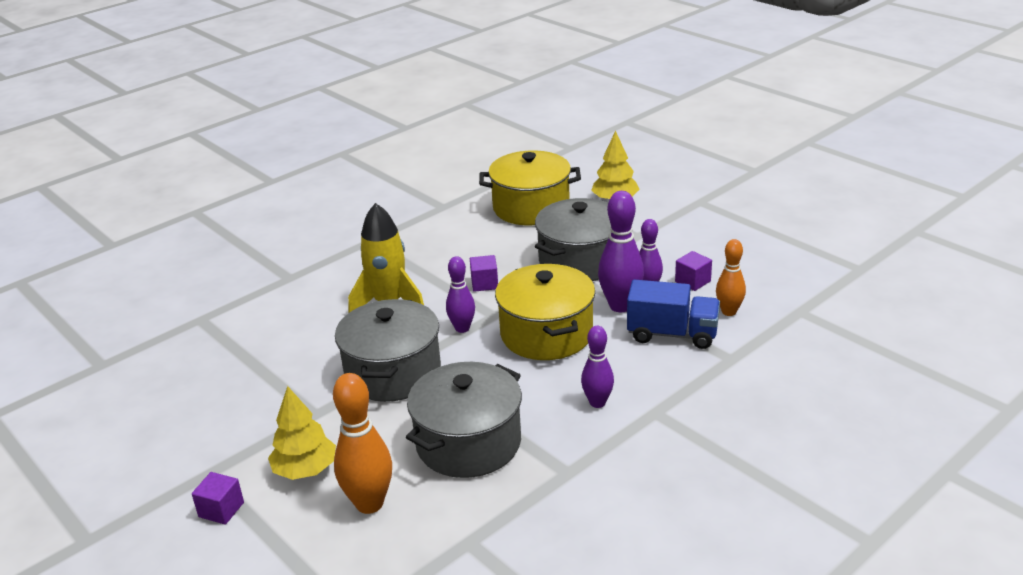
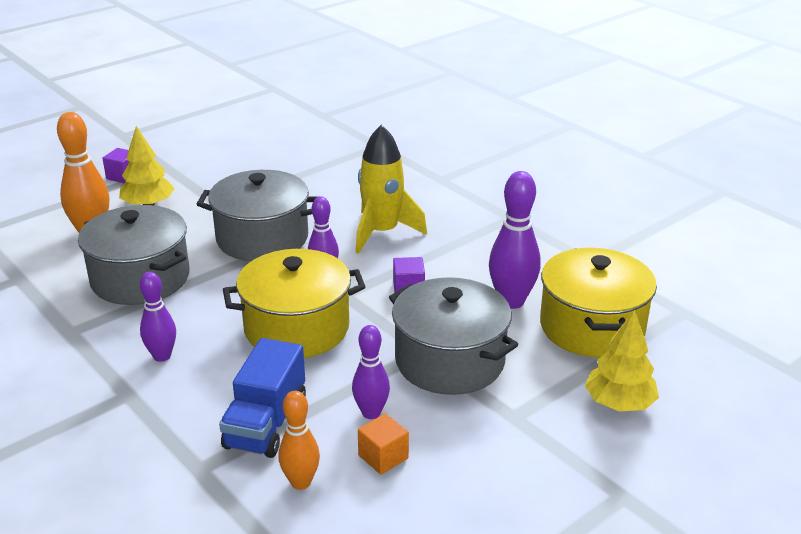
camera: 90 degrees right, 0 degrees up
(620, 306) = (339, 386): purple bowling pin -> purple bowling pin (511, 301)
(692, 281) = (383, 457): purple cube -> orange cube

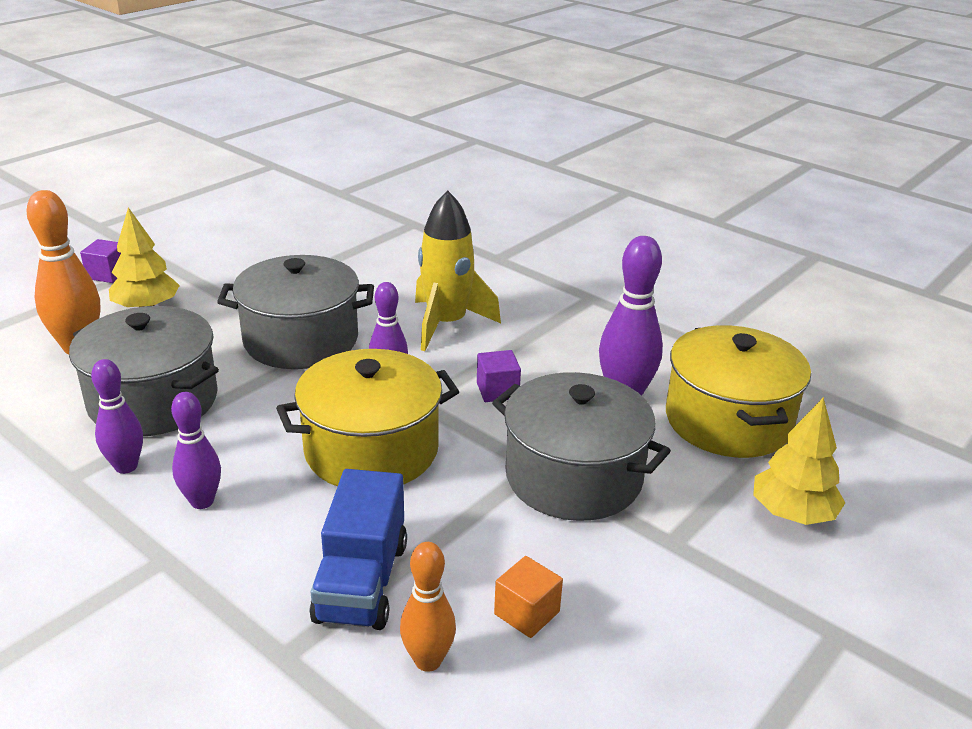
camera: 10 degrees left, 0 degrees up
(371, 413) = (495, 554): purple bowling pin -> purple bowling pin (126, 466)

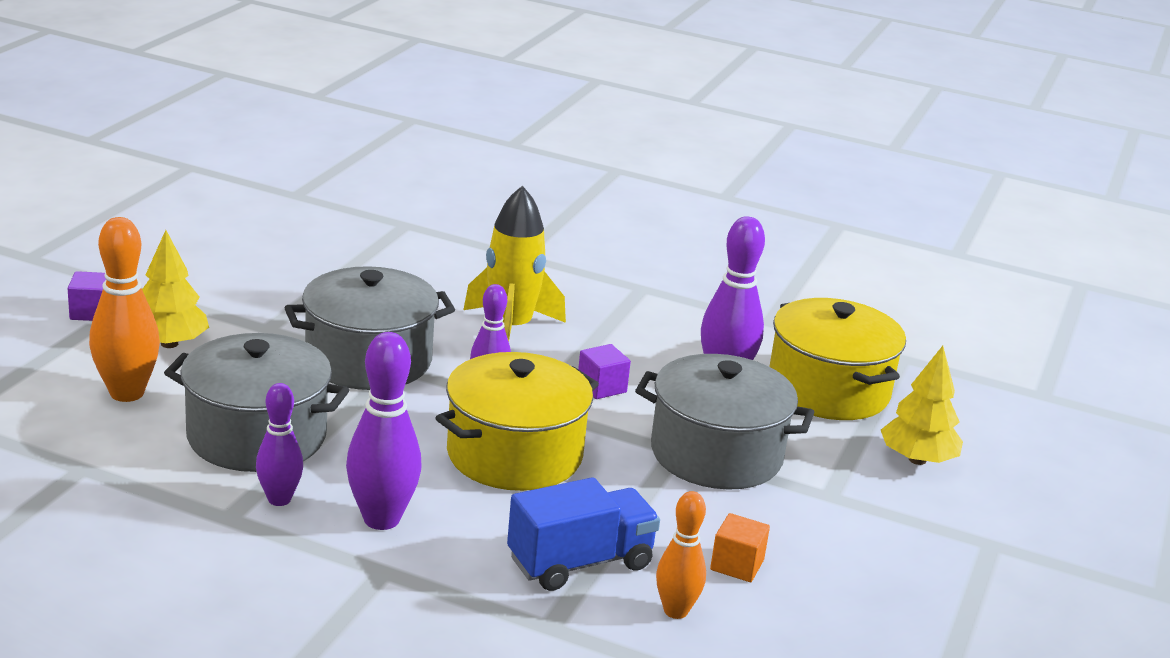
camera: 20 degrees left, 5 degrees down
(202, 501) = (381, 519): purple bowling pin -> purple bowling pin, size x1.57
(362, 582) = (580, 562): blue truck -> blue truck turned 105 degrees counterclockwise

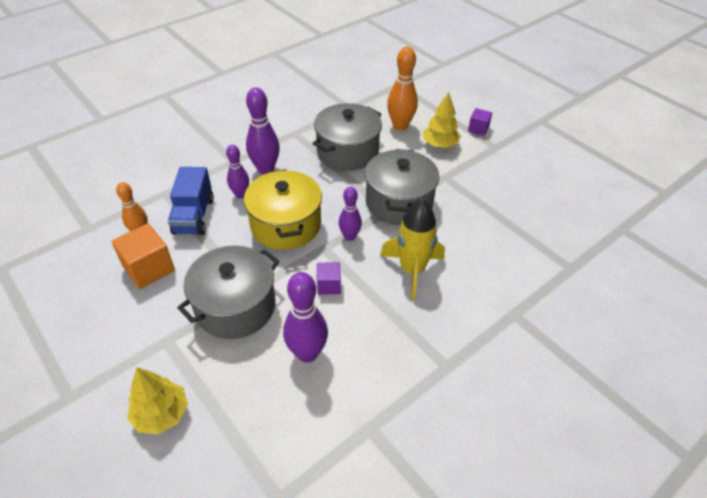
camera: 120 degrees right, 20 degrees up
(279, 499) = (297, 147): purple bowling pin -> purple bowling pin (240, 194)
(737, 565) = (149, 268): orange cube -> orange cube, size x1.74
(828, 390) = (264, 411): yellow pot -> none

